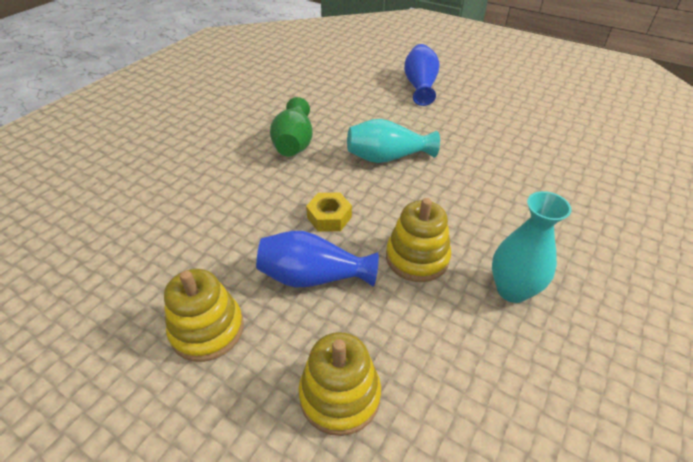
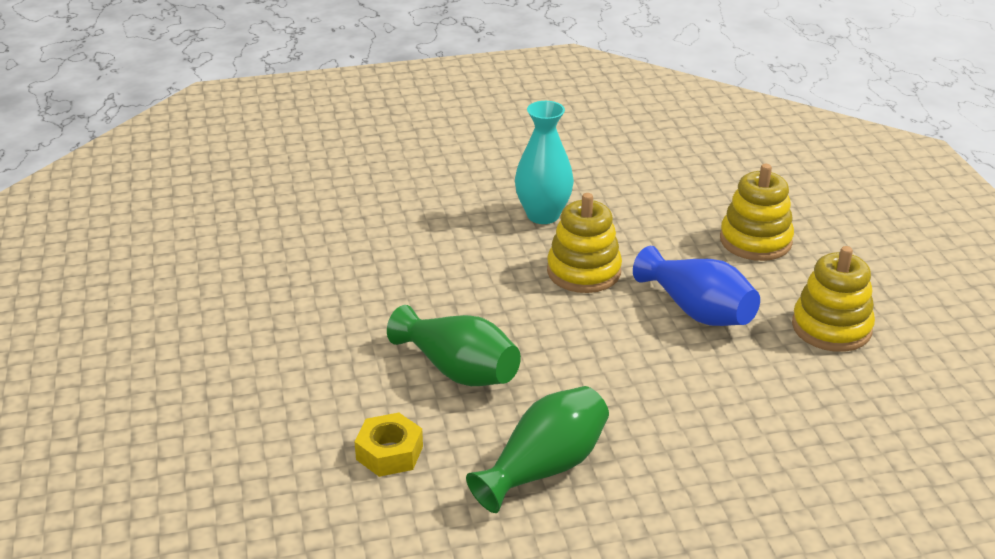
camera: 135 degrees left, 10 degrees down
(329, 217) = (619, 349): yellow nut -> yellow nut (389, 453)
(387, 157) = (458, 370): turquoise vase -> green vase
(420, 86) = (216, 446): blue vase -> none

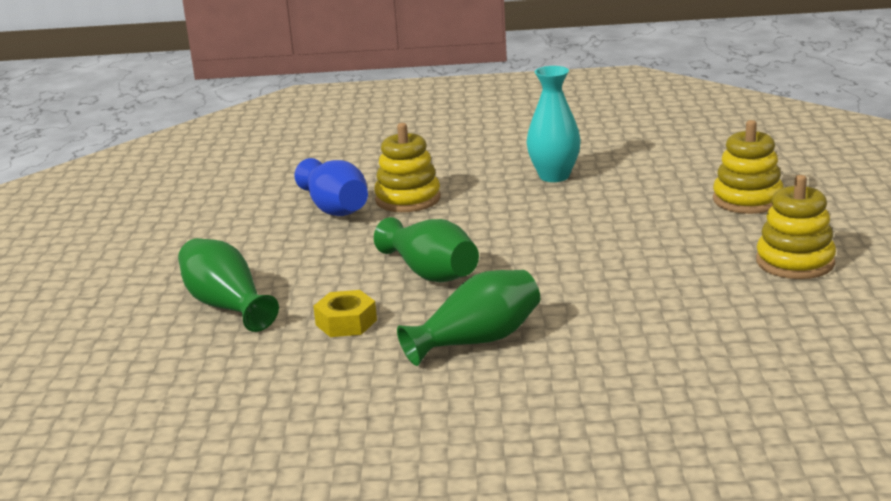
camera: 15 degrees right, 10 degrees down
(241, 438) = (227, 305): none -> green vase
(583, 271) = (574, 214): yellow stacking toy -> yellow stacking toy (408, 199)
(697, 311) = (668, 245): blue vase -> blue vase (335, 209)

